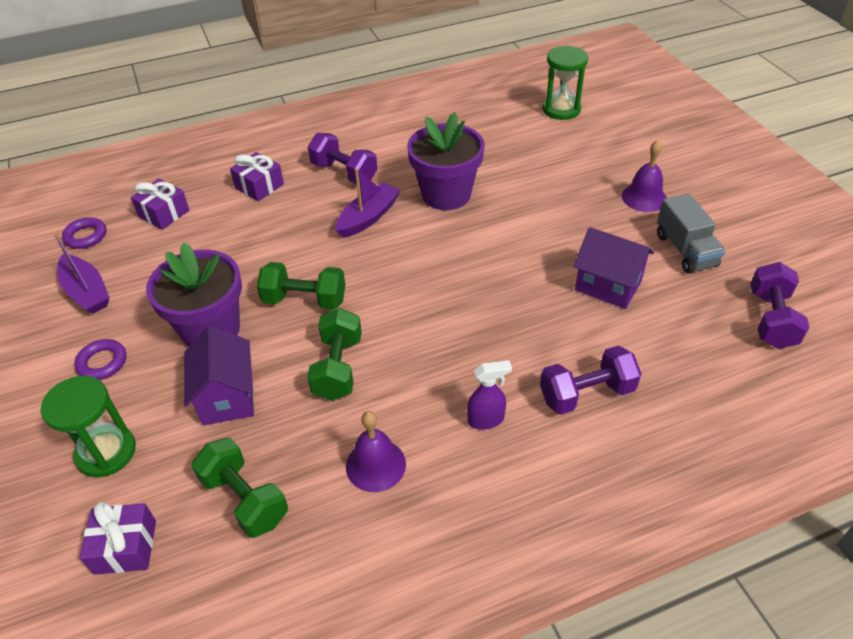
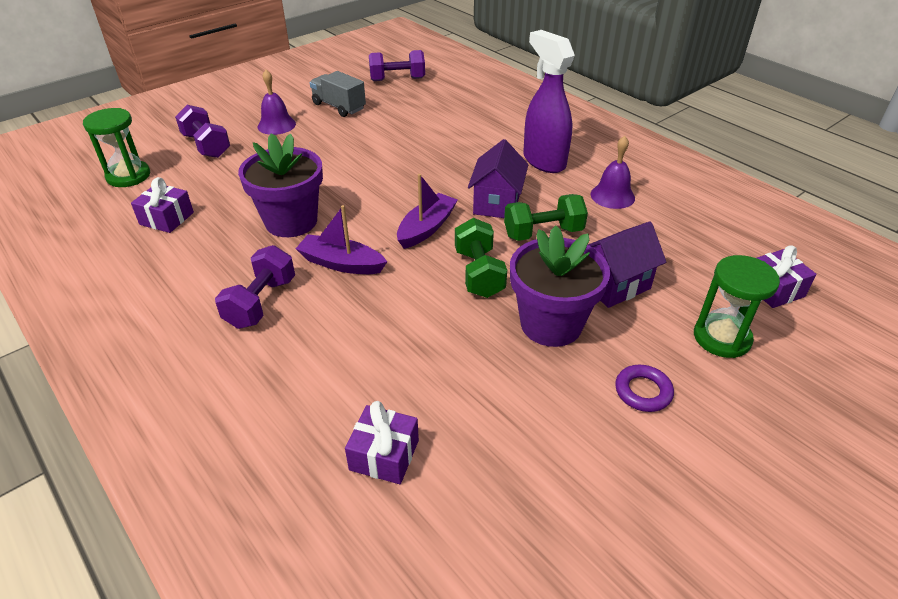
camera: 110 degrees left, 5 degrees down
(86, 236) = (464, 533): purple ring -> none
(87, 292) = (561, 466): purple boat -> purple boat (426, 228)
(245, 499) = (686, 244): green dumbbell -> none
(259, 186) = (301, 372): purple gift -> purple gift (167, 218)
(486, 420) = (543, 161): purple spray bottle -> purple spray bottle, size x2.04
(586, 394) = (497, 130): purple dumbbell -> purple dumbbell (206, 146)
(608, 285) = (389, 131): purple house -> purple house (497, 203)
(685, 250) = (339, 107): grey truck -> grey truck turned 105 degrees counterclockwise

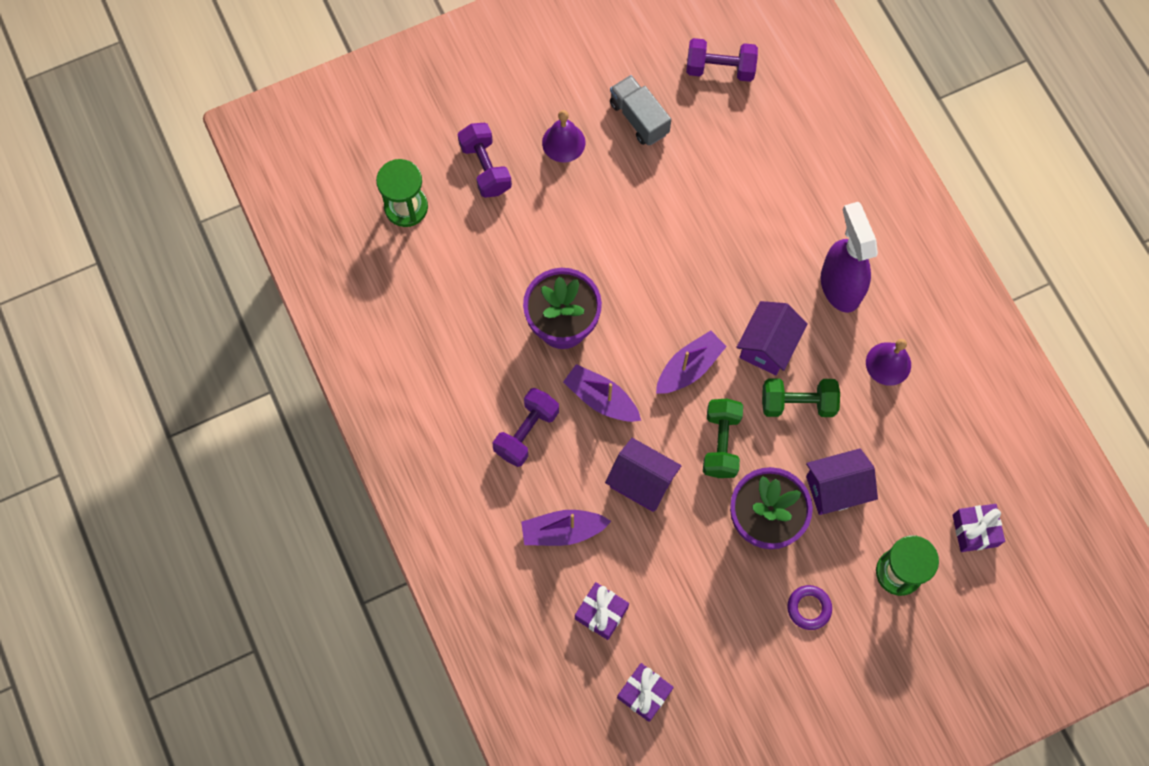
camera: 15 degrees right, 30 degrees up
(167, 218) = (445, 291): purple gift -> purple gift (644, 693)
(317, 380) = (563, 531): none -> purple boat
(402, 318) = (641, 482): none -> purple house

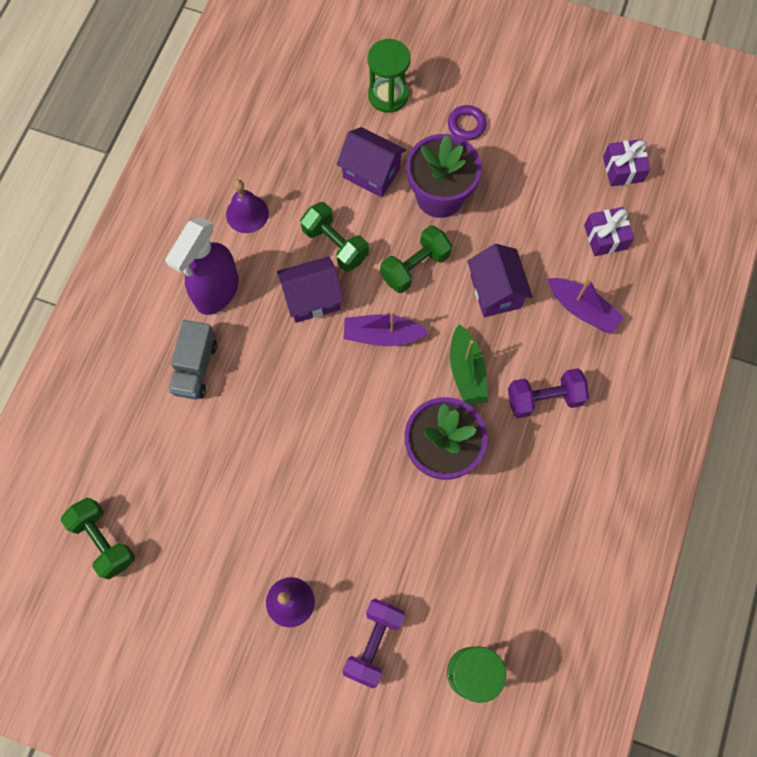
camera: 135 degrees left, 0 degrees up
(601, 399) = (467, 372): purple boat -> green boat
(639, 118) = (211, 562): grey truck -> grey truck (195, 367)
(720, 69) = (104, 540): purple dumbbell -> green dumbbell
(974, 530) = (314, 76): purple gift -> none

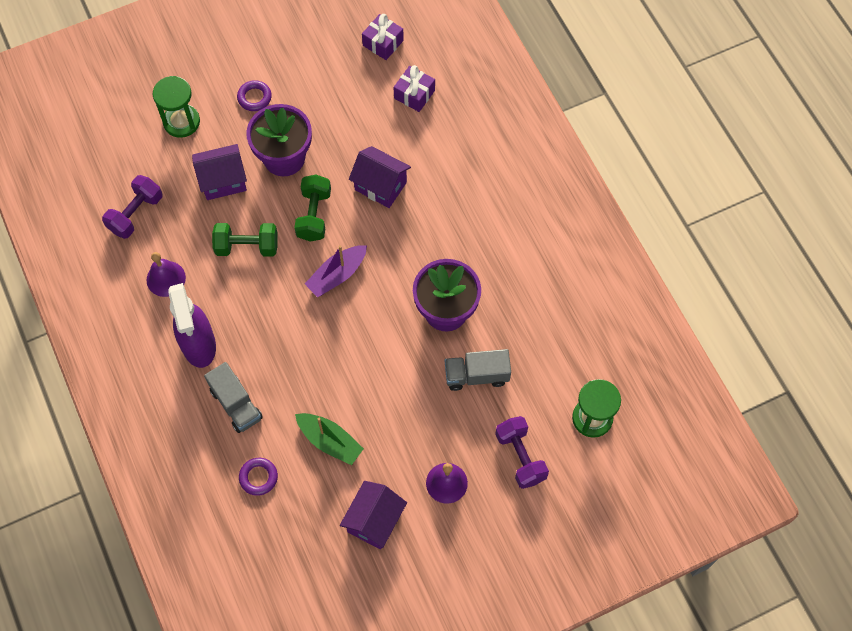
camera: 45 degrees left, 5 degrees down
(104, 540) = (291, 562): green dumbbell -> none
(151, 445) = (258, 477): none -> purple ring
(312, 299) = (268, 293): purple house -> purple house (374, 521)
(410, 533) = (476, 375): none -> grey truck
(467, 372) = (413, 250): green boat -> green boat (330, 441)
(544, 398) = (475, 223): purple dumbbell -> purple dumbbell (136, 214)
(582, 309) = (444, 150): purple boat -> none

